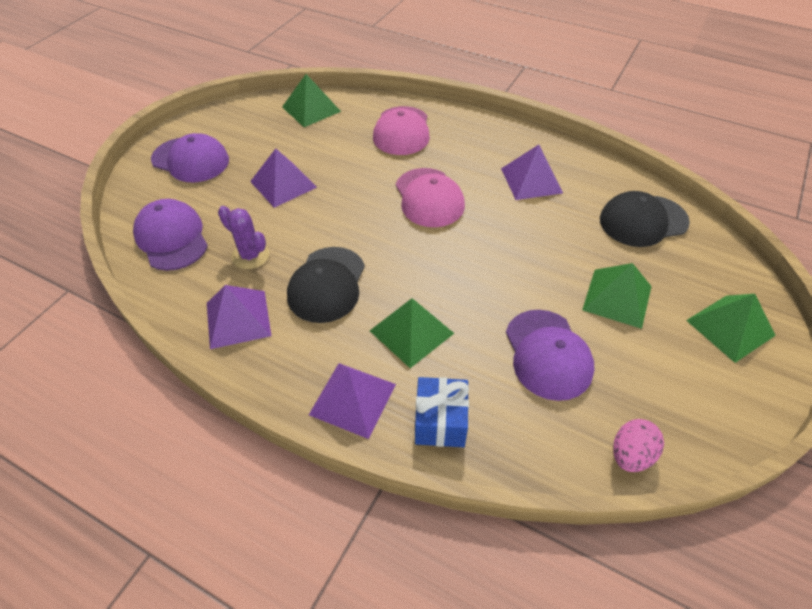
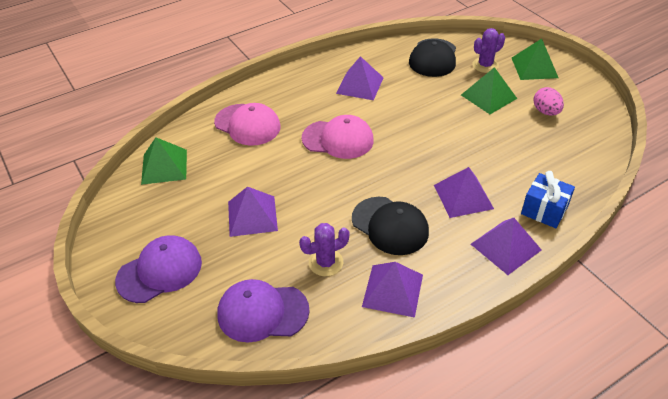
camera: 60 degrees left, 5 degrees down
(411, 332) = (463, 196): green pyramid -> purple pyramid
(548, 354) = (516, 143): purple cap -> none
(630, 455) = (600, 142): pink egg -> pink egg (546, 112)
(679, 274) = (485, 65): none -> purple cactus

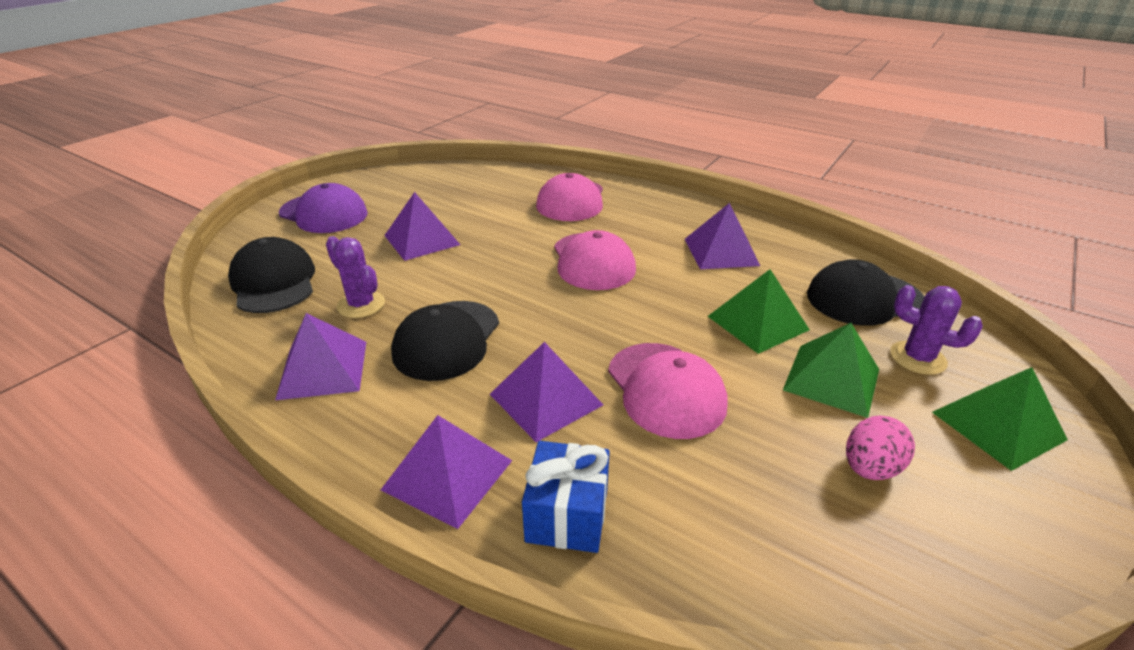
camera: 65 degrees right, 10 degrees down
(164, 166) = (472, 177): green pyramid -> green pyramid (757, 323)
(262, 312) = (274, 282): purple cap -> black cap
(473, 151) = (665, 389): none -> pink cap

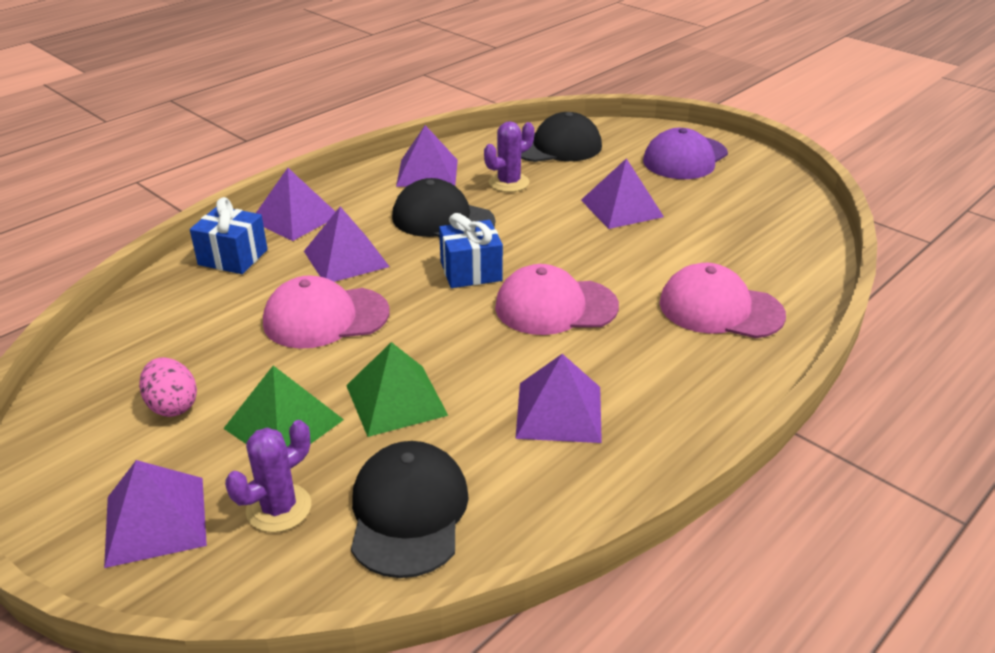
camera: 100 degrees right, 0 degrees up
(550, 308) = (471, 271): none -> blue gift
(997, 425) = (155, 520): green pyramid -> purple pyramid

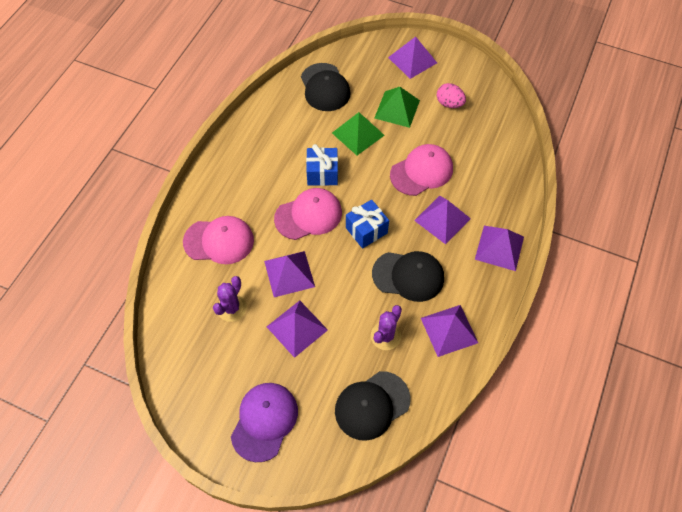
camera: 160 degrees right, 25 degrees up
(233, 257) = (505, 200): blue gift -> blue gift (322, 174)
(279, 508) = (372, 76): purple cactus -> purple cactus (231, 308)
(559, 412) = (284, 148): purple pyramid -> purple pyramid (289, 273)

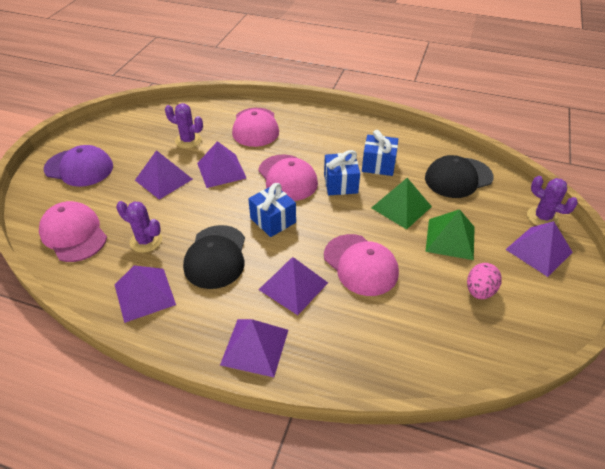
camera: 85 degrees right, 15 degrees down
(299, 141) = (378, 165): none -> blue gift
(372, 405) = (74, 234): black cap -> pink cap
(378, 47) = (542, 217): none -> purple cactus

